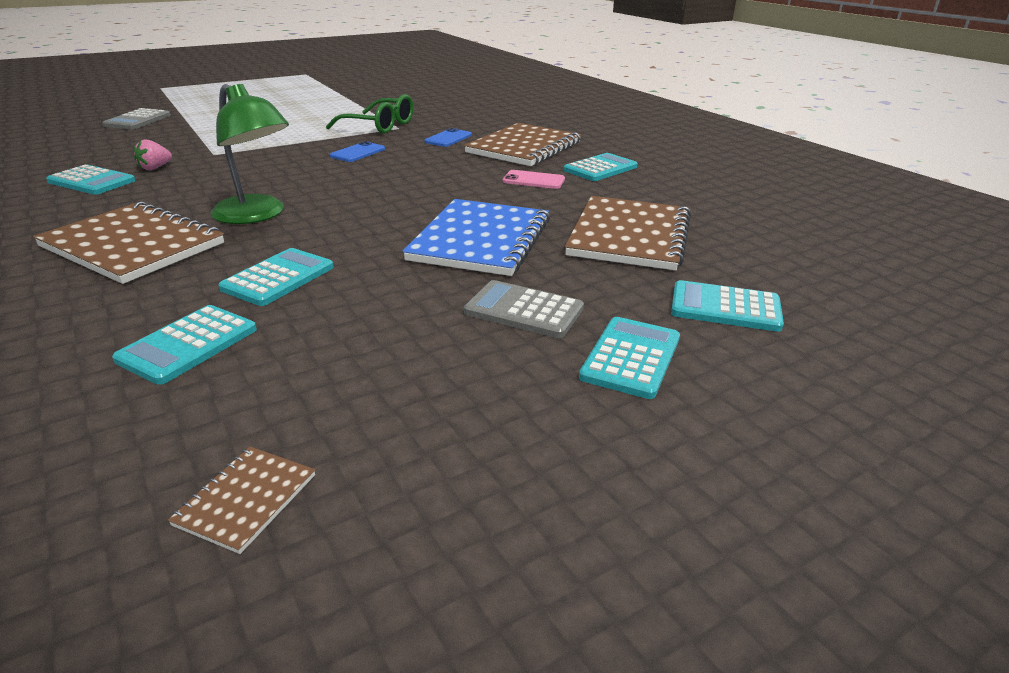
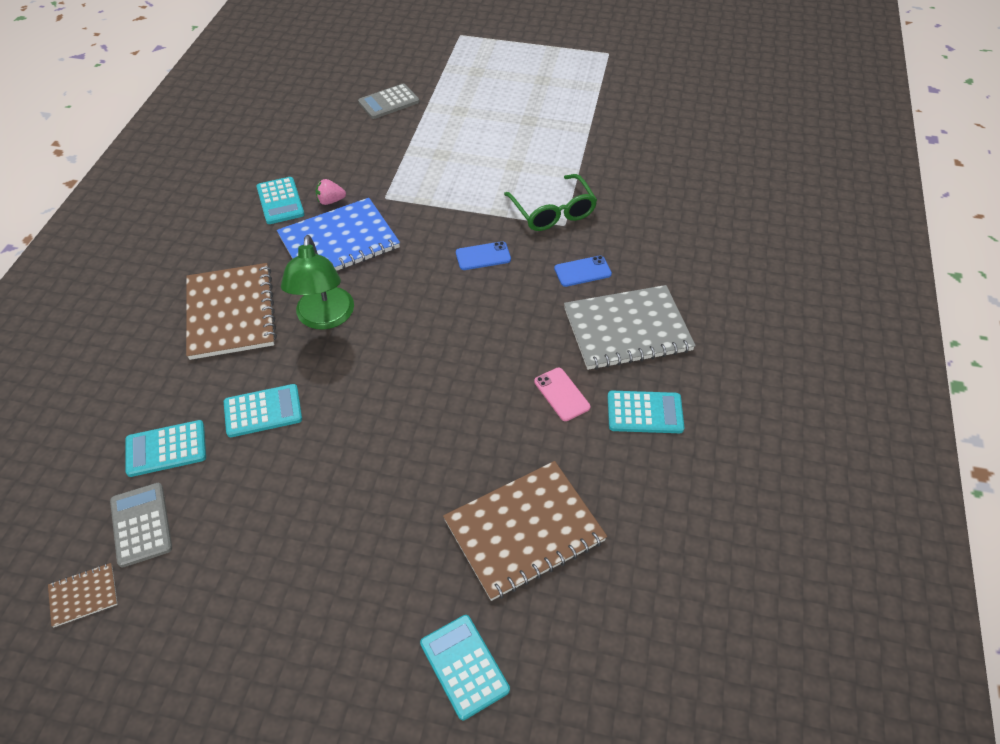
camera: 45 degrees right, 20 degrees up
(480, 240) = (418, 455): blue notebook -> blue notebook (339, 242)
(524, 147) = (627, 329): brown notebook -> grey notebook
(524, 310) = (345, 559): grey calculator -> grey calculator (141, 524)
(631, 358) = (342, 657): turquoise calculator -> none

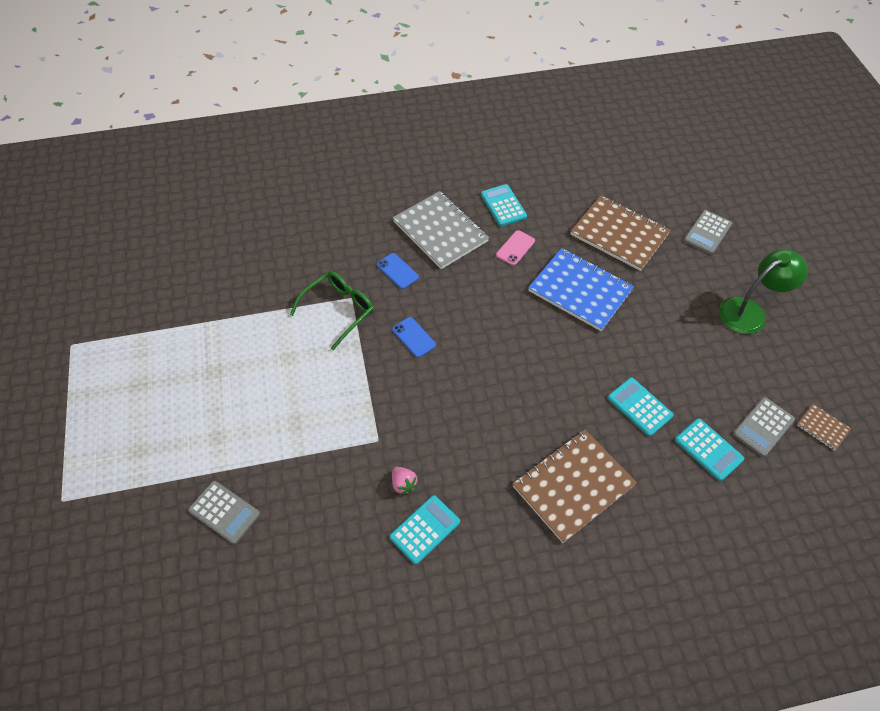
camera: 115 degrees left, 5 degrees up
(324, 318) = (537, 413): green lamp -> green lamp (750, 311)
(339, 242) = (451, 448): blue notebook -> blue notebook (580, 291)
(464, 666) = (707, 232): turquoise calculator -> grey calculator

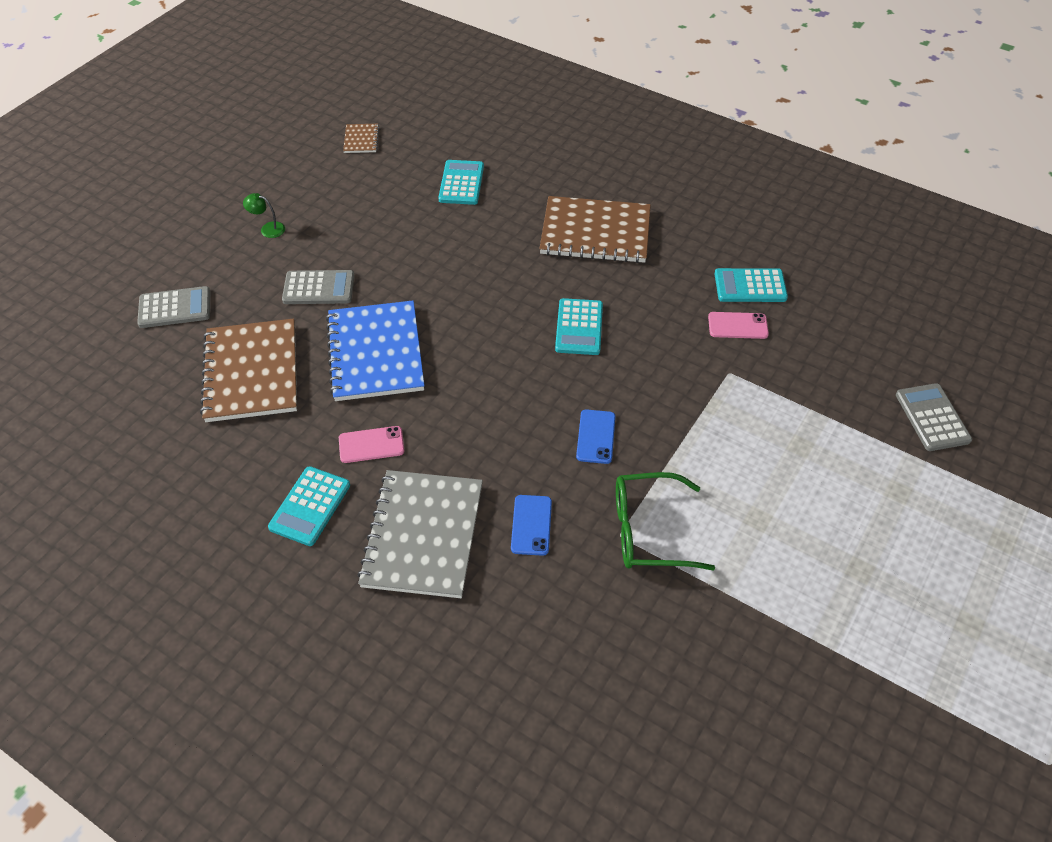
camera: 135 degrees left, 5 degrees down
(403, 484) = (737, 326): pink strawberry -> pink phone
(639, 407) = (469, 238): turquoise calculator -> turquoise calculator (579, 327)
(750, 311) = (268, 229): green lamp -> green lamp, size x0.43
(763, 427) = (400, 167): grey calculator -> grey calculator (319, 288)

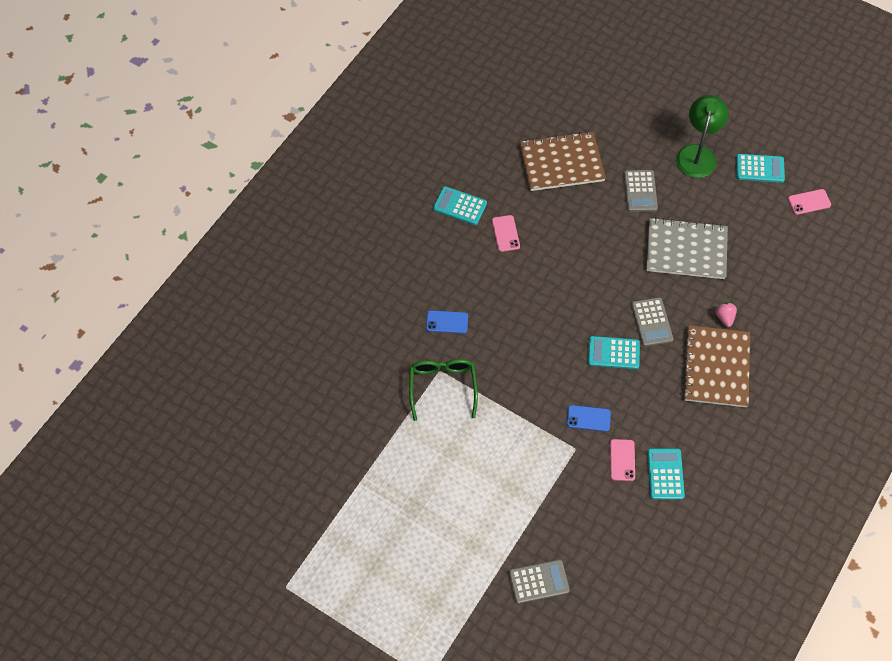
camera: 90 degrees right, 10 degrees up
(175, 308) = (615, 113): grey calculator -> grey calculator (651, 322)
(268, 229) = (697, 154): green lamp -> green lamp, size x2.31
(361, 139) = (809, 202): brown notebook -> pink phone
(376, 353) = (582, 230): blue notebook -> none
(423, 535) = (440, 265): grey notebook -> grey notebook (686, 250)
(461, 183) = (764, 274): turquoise calculator -> turquoise calculator (760, 168)
(524, 221) = (724, 317): none -> pink strawberry
(596, 437) = (515, 360): blue phone -> blue phone (588, 418)

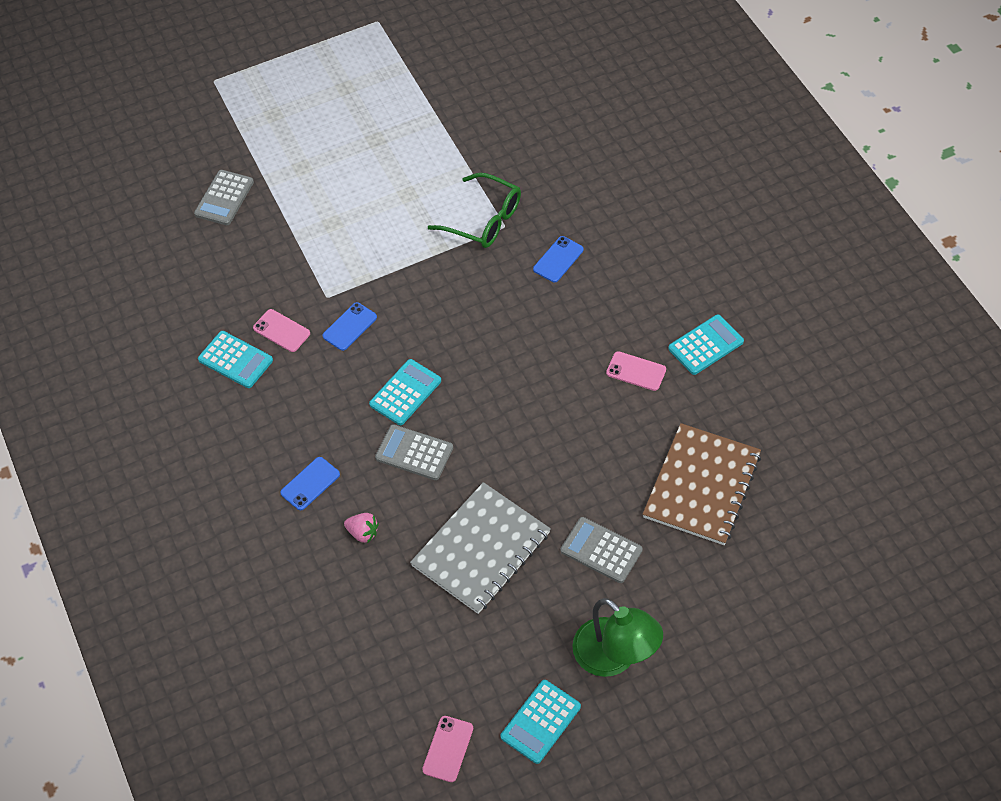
camera: 125 degrees right, 5 degrees down
(716, 367) = (310, 484): brown notebook -> blue phone

